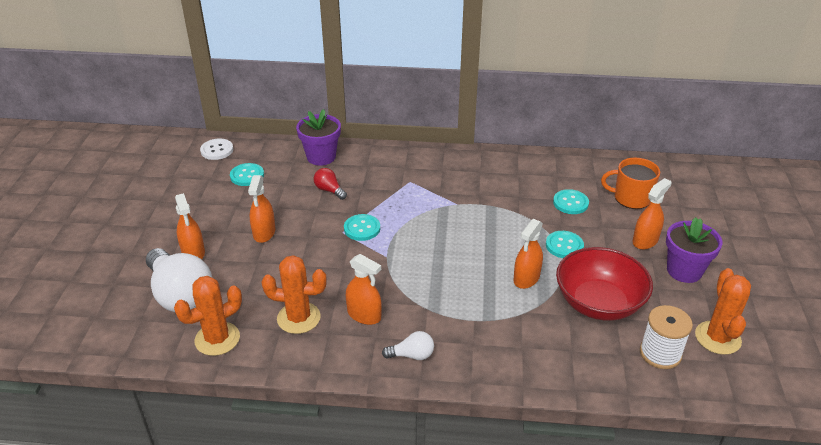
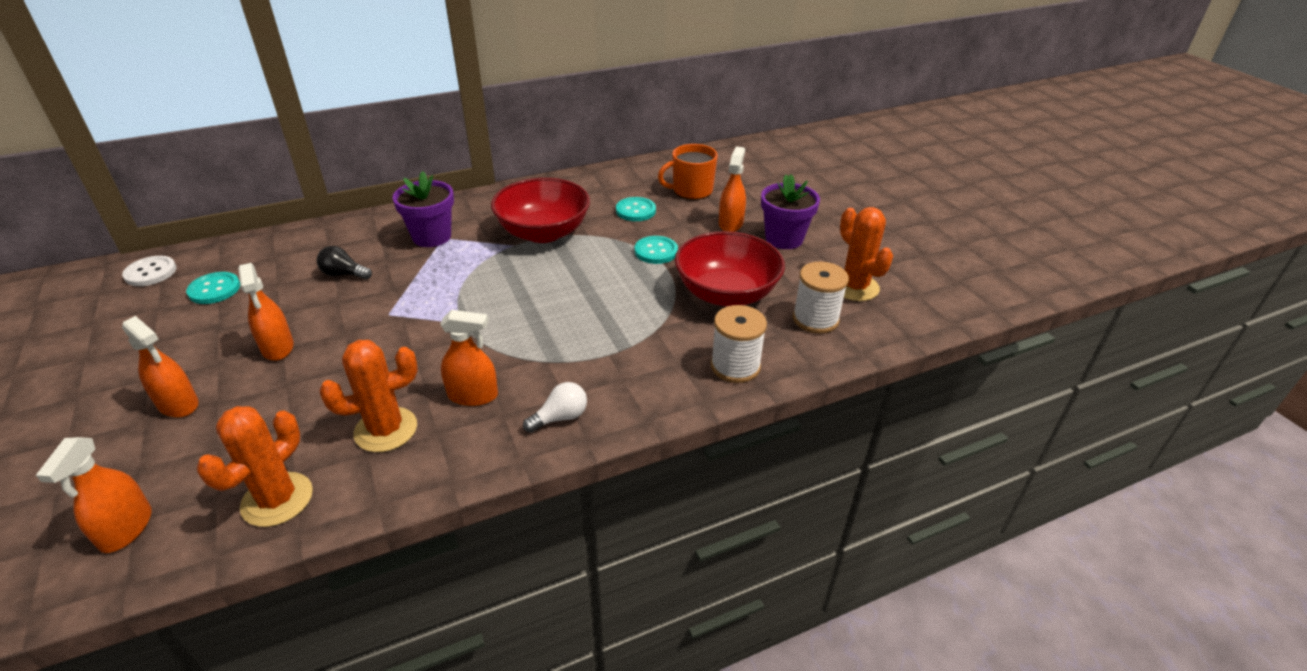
camera: 30 degrees left, 0 degrees up
(180, 295) = (185, 464): white light bulb -> none
(321, 157) = (311, 242): purple flower pot -> purple flower pot (432, 237)
(329, 190) = (344, 274): red light bulb -> black light bulb
(362, 228) = (412, 303): turquoise button -> none
(485, 200) = (543, 232): none -> red bowl
(526, 278) = (638, 294): orange spray bottle -> orange spray bottle (126, 529)
(564, 367) = (735, 366): none -> white spool

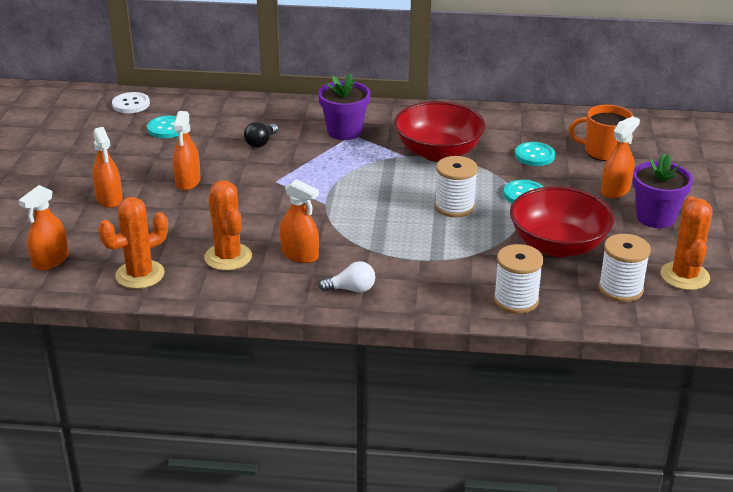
camera: 30 degrees right, 5 degrees down
(344, 274) = (261, 142): black light bulb -> black light bulb turned 105 degrees counterclockwise
(386, 430) = (228, 257): orange cactus -> orange cactus turned 60 degrees clockwise
(600, 284) = (454, 206): none -> white spool

